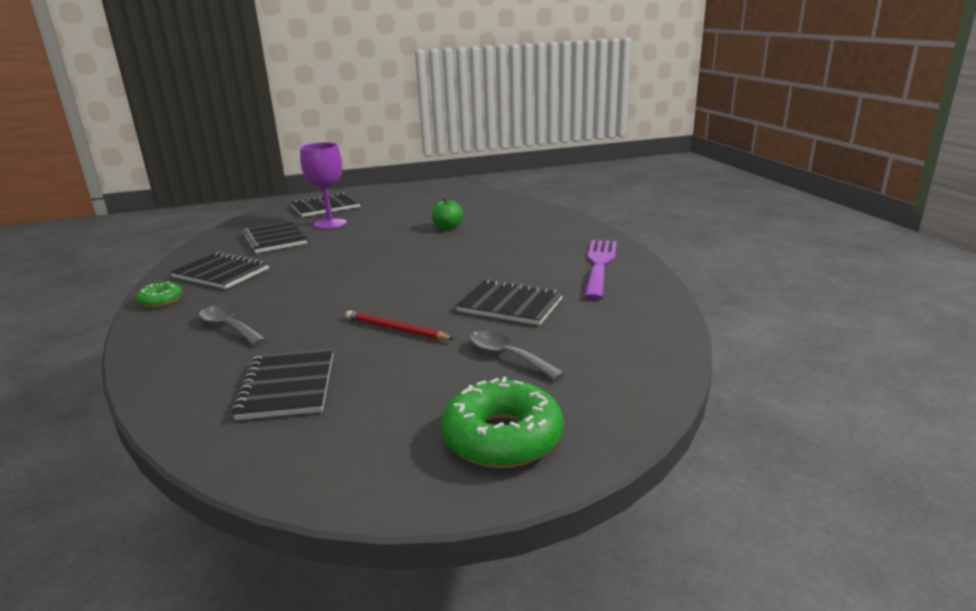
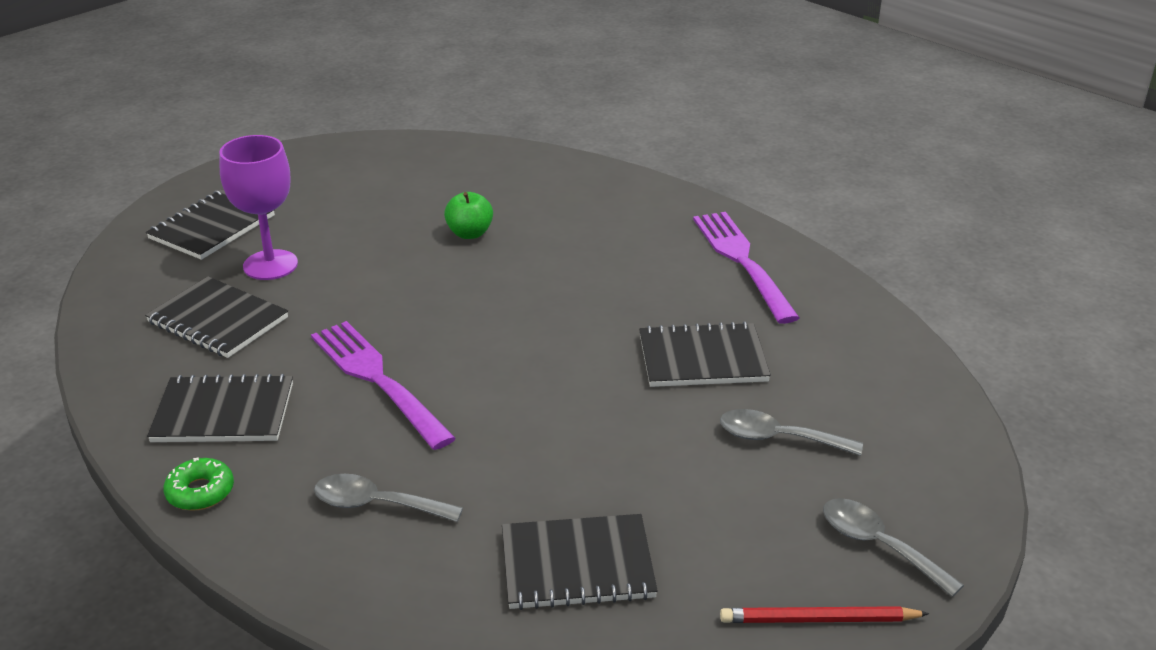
camera: 30 degrees left, 10 degrees up
(287, 386) = (577, 565): black notebook -> black notebook turned 60 degrees counterclockwise
(311, 276) = (379, 380): none -> purple fork
(396, 329) = (607, 439): red pencil -> red pencil (819, 620)
(502, 437) = (878, 545): green donut -> grey spoon

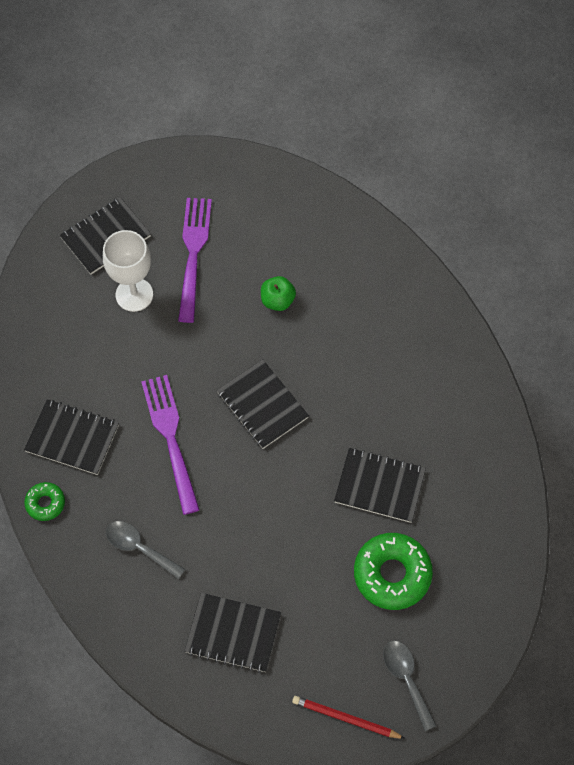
camera: 20 degrees right, 30 degrees up
(218, 320) = (88, 345): black notebook -> black notebook (262, 405)
(270, 265) = (134, 295): purple goblet -> white goblet
(743, 262) = (453, 395): purple fork -> purple fork (193, 254)
(778, 438) = (392, 574): grey spoon -> green donut

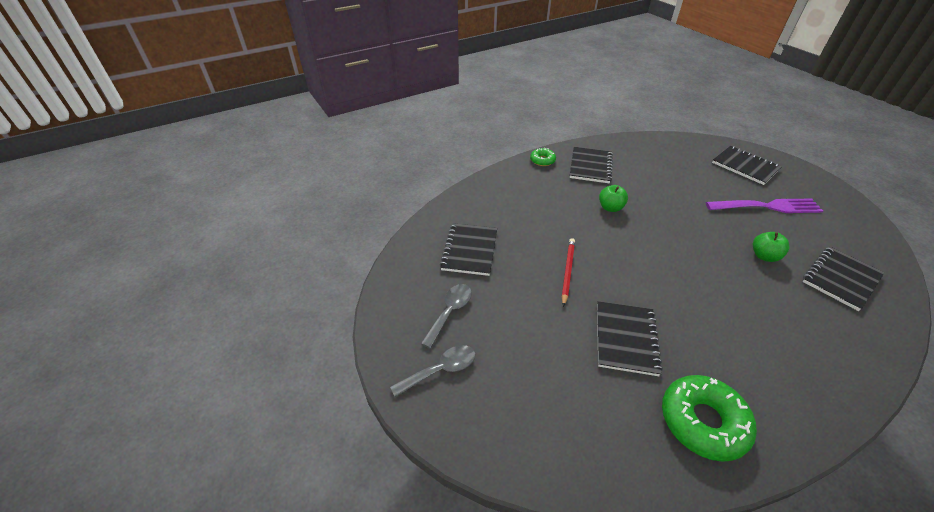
camera: 85 degrees right, 20 degrees down
(134, 295) = (711, 182): white goblet -> none
(139, 548) = (524, 200): grey spoon -> grey spoon (450, 312)
(171, 439) = (610, 208): purple fork -> green apple
(262, 405) = (663, 253): black notebook -> black notebook (841, 279)
(345, 718) = (403, 324): red pencil -> red pencil (567, 271)
(392, 574) = (541, 353): green donut -> green donut (702, 421)

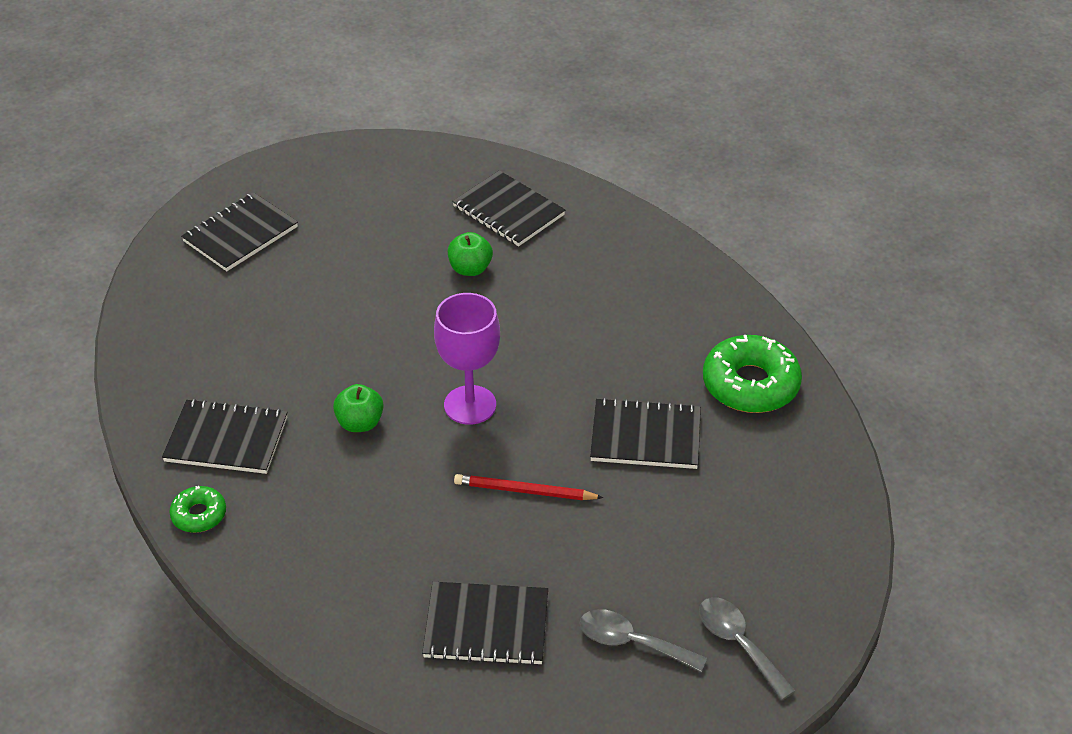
camera: 95 degrees left, 0 degrees up
(635, 251) = (470, 405): none -> purple goblet
(766, 207) = (355, 238): purple fork -> none

